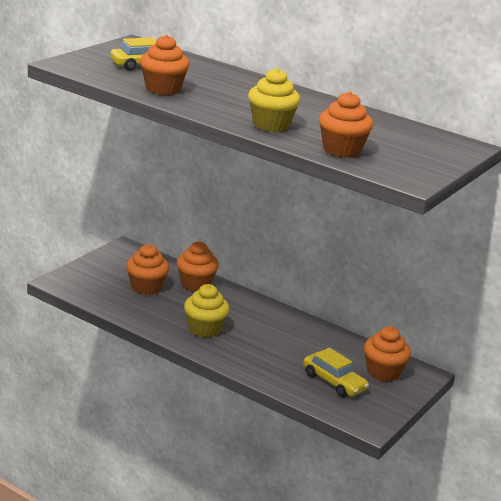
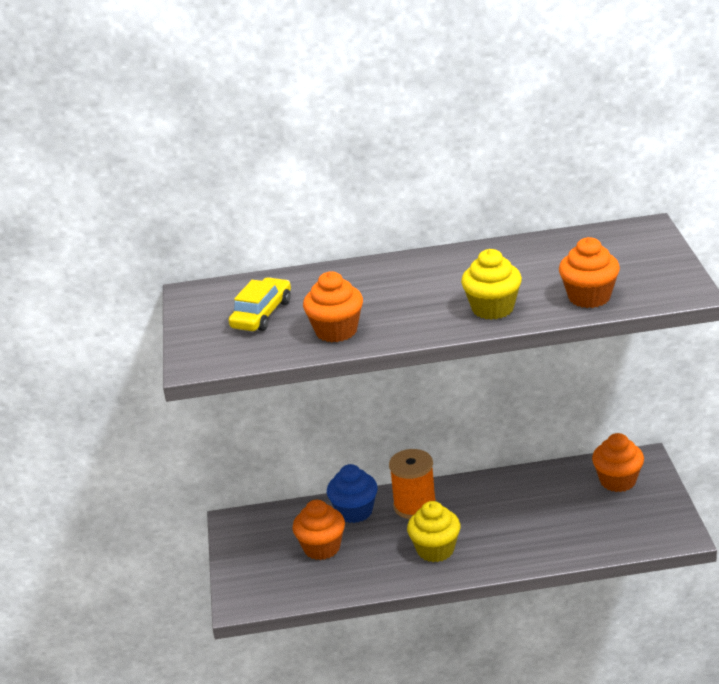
camera: 35 degrees left, 5 degrees up
(195, 284) = (354, 511): orange cupcake -> blue cupcake
(234, 303) = (415, 506): none -> orange spool
(334, 382) = (601, 518): yellow car -> none

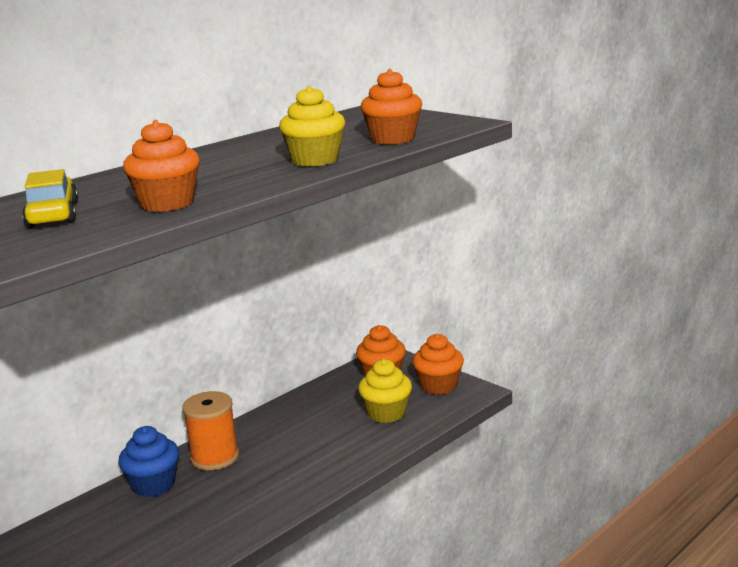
camera: 40 degrees left, 10 degrees down
(322, 548) = (145, 528): orange cupcake -> orange cupcake (438, 386)
(435, 550) = (272, 482): yellow cupcake -> yellow cupcake (386, 413)

